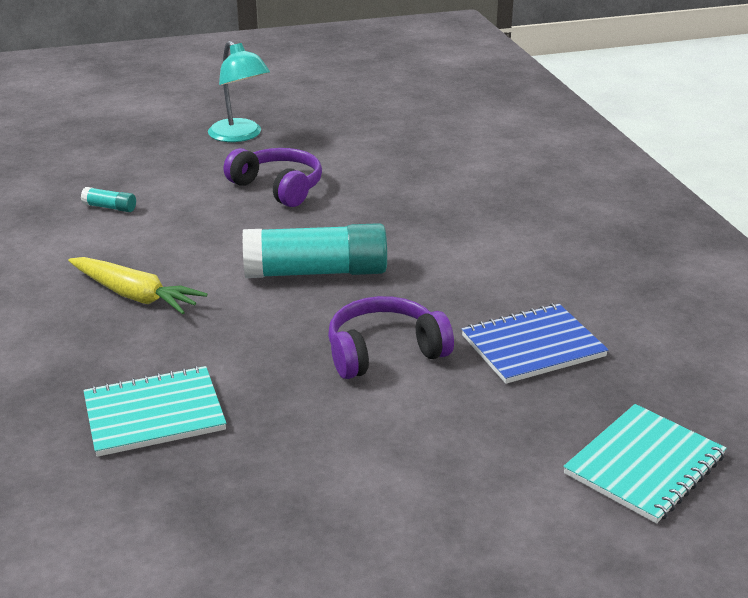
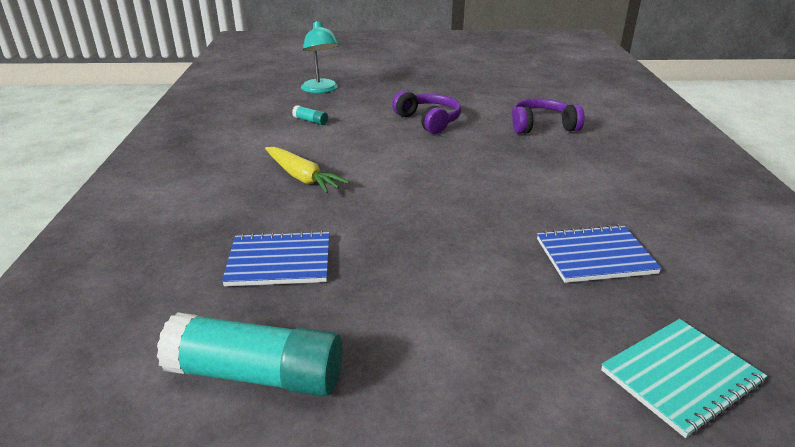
camera: 15 degrees right, 0 degrees up
(154, 414) = (279, 261): turquoise notebook -> blue notebook
(240, 136) = (414, 87): turquoise lamp -> turquoise lamp (321, 90)
(316, 272) = (436, 178): turquoise glue stick -> turquoise glue stick (257, 374)
(384, 352) = (470, 242): purple headphones -> purple headphones (542, 126)

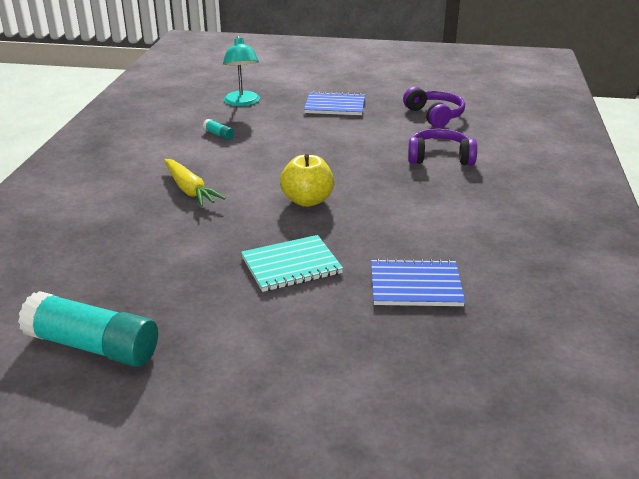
camera: 10 degrees right, 0 degrees up
(279, 261) = (142, 262): blue notebook -> blue notebook (335, 106)
(428, 121) = (331, 143): purple headphones -> purple headphones (434, 115)
(433, 178) = (307, 201): none -> yellow apple
(681, 377) = (427, 389): turquoise notebook -> turquoise notebook (291, 265)

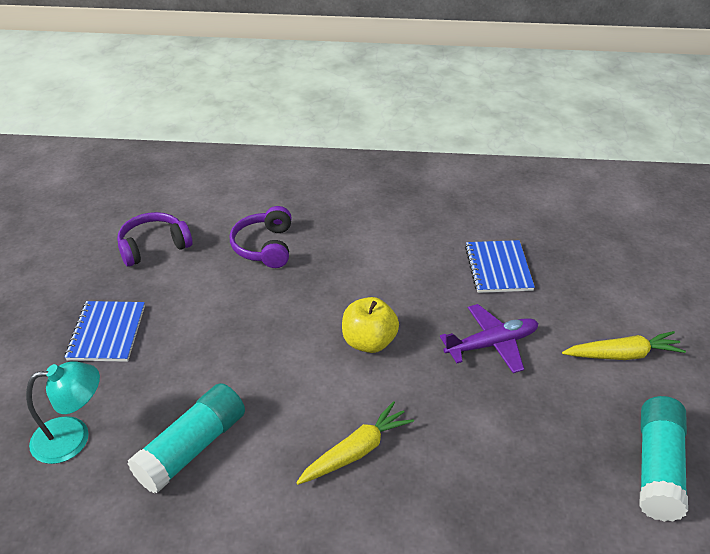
camera: 95 degrees left, 10 degrees up
(219, 135) = (192, 448): turquoise glue stick -> turquoise glue stick, size x2.40
(255, 357) = (622, 355): none -> yellow carrot
(291, 265) = (491, 344): turquoise notebook -> purple plane

